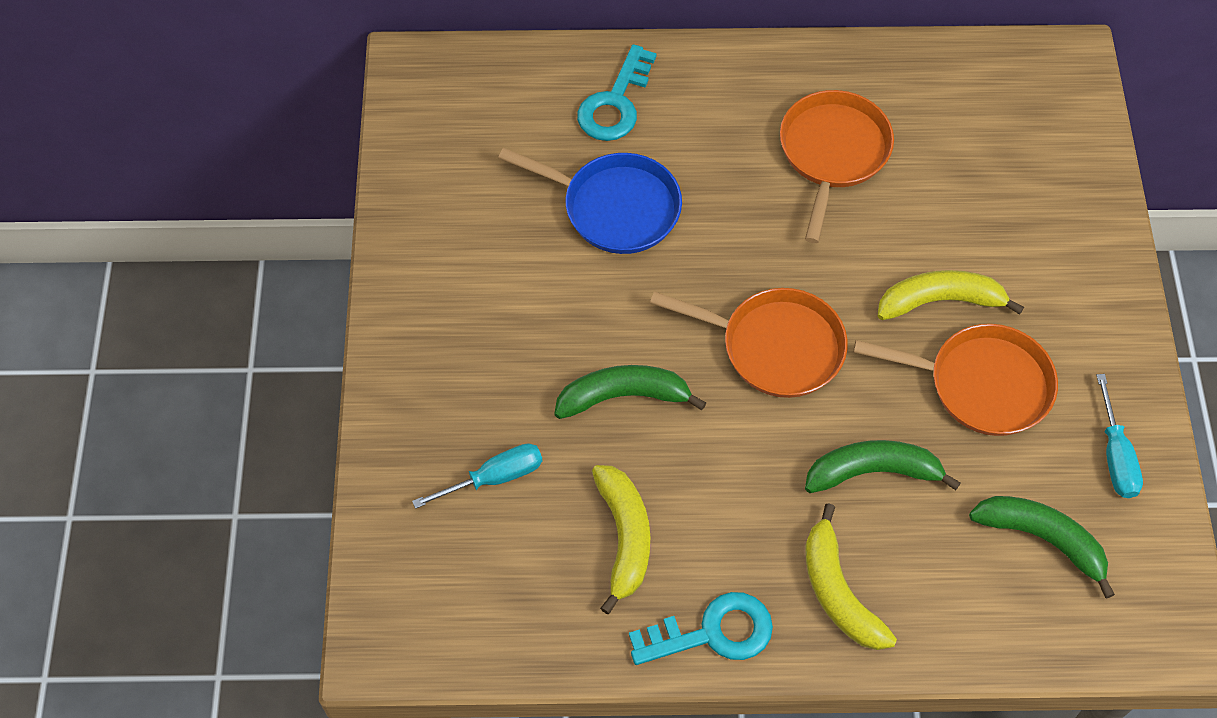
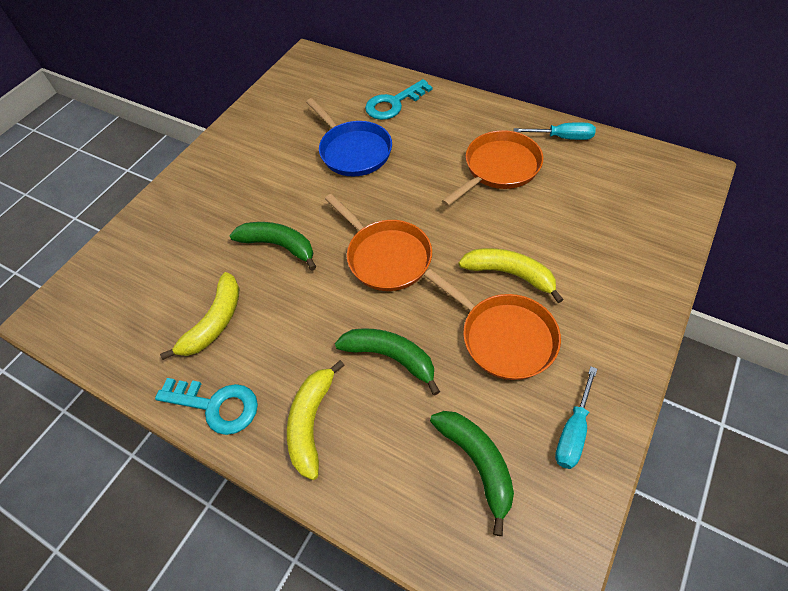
camera: 35 degrees right, 5 degrees down
(494, 478) = (177, 257): turquoise screwdriver -> turquoise screwdriver (562, 137)

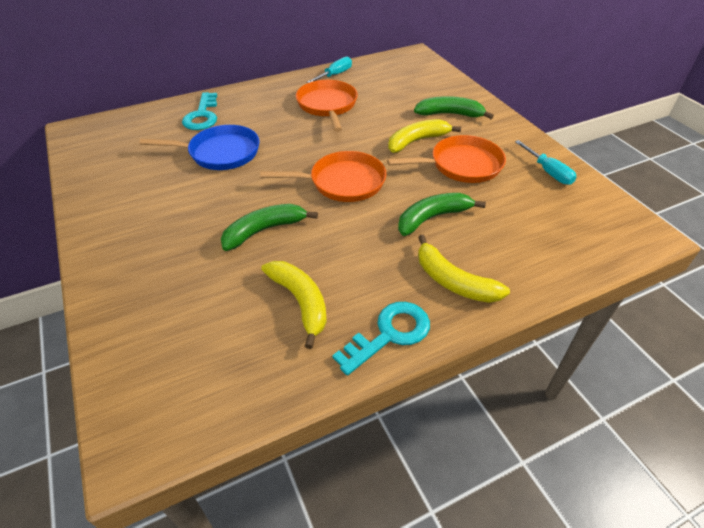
camera: 60 degrees left, 10 degrees down
(477, 463) = (543, 217): green banana -> green banana (449, 114)

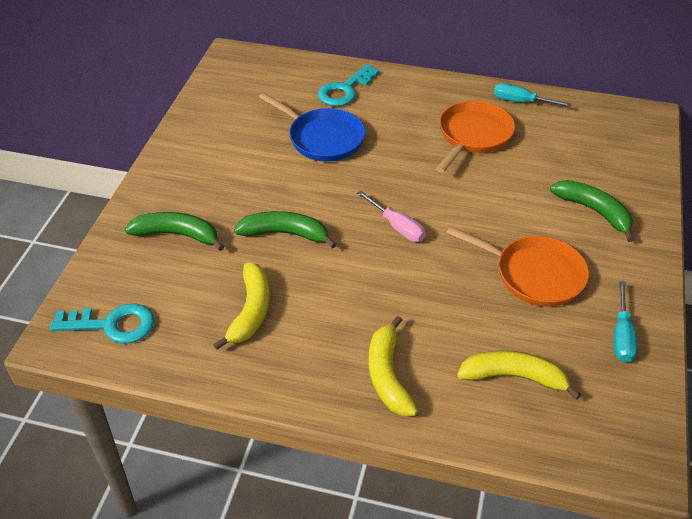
camera: 40 degrees right, 0 degrees up
(334, 75) = (521, 102): turquoise screwdriver -> turquoise screwdriver turned 150 degrees counterclockwise
(342, 182) = (397, 226): orange pan -> pink screwdriver
(389, 334) = (287, 380): turquoise key -> turquoise key (112, 325)
(417, 141) = (519, 223): yellow banana -> yellow banana (514, 377)
(432, 218) = (439, 309): green banana -> green banana (177, 235)

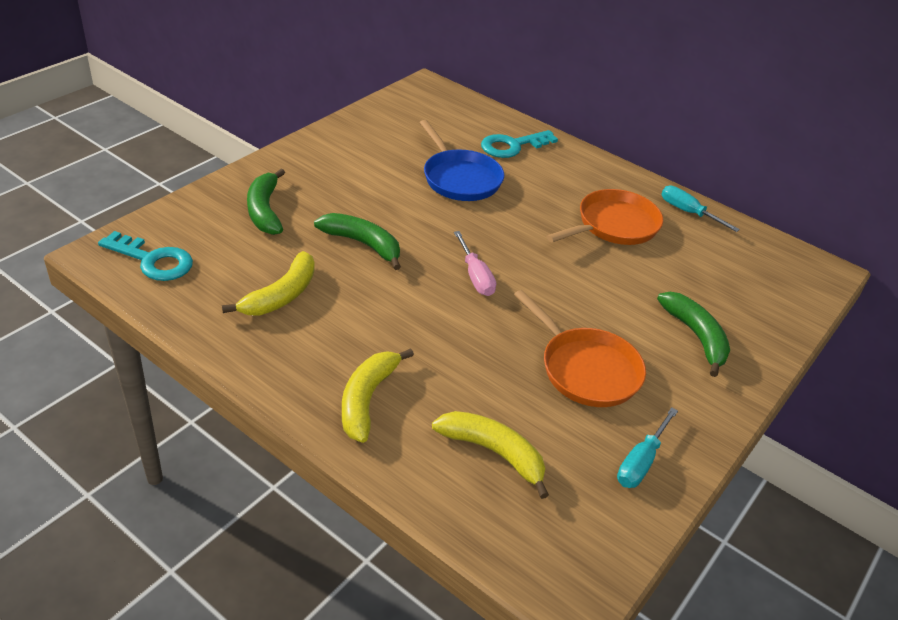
camera: 20 degrees right, 5 degrees down
(177, 235) = (265, 210): green banana -> green banana turned 135 degrees counterclockwise

